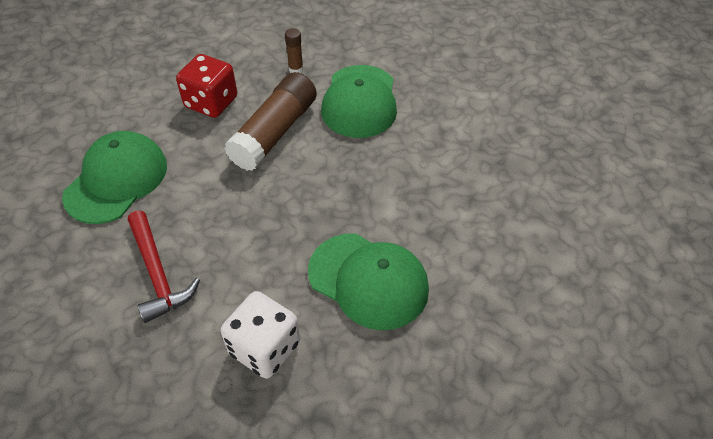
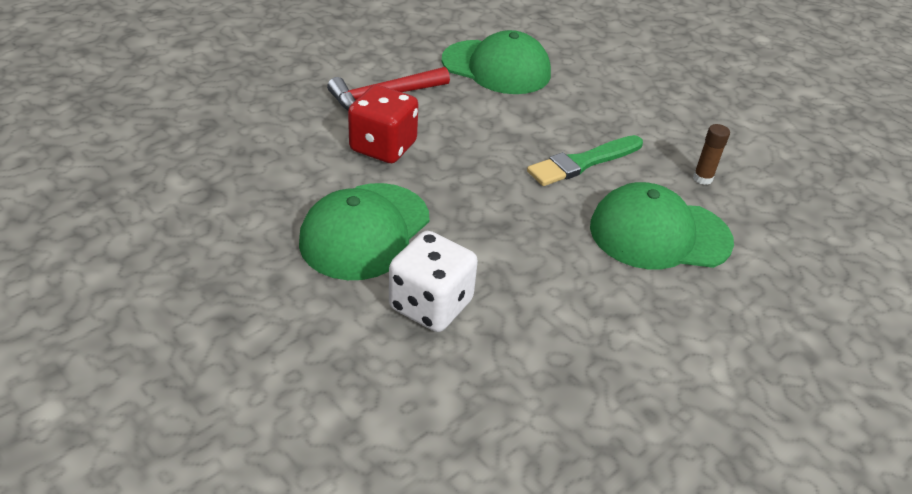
camera: 85 degrees right, 10 degrees down
(211, 102) = (621, 117): red dice -> red dice (383, 147)
(264, 348) = (292, 159): white dice -> white dice (431, 305)
(274, 133) = (583, 162): brown glue stick -> green brush

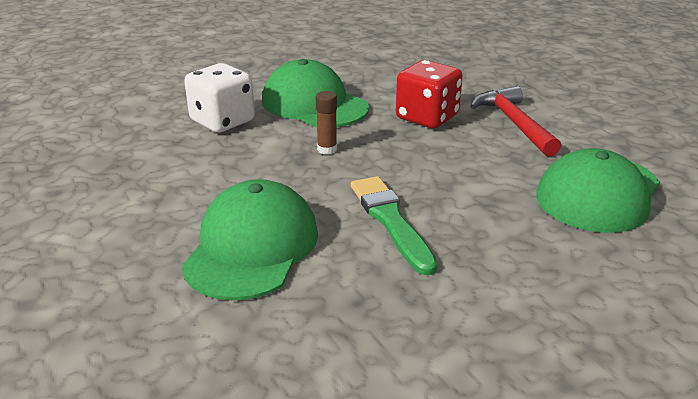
camera: 105 degrees right, 10 degrees down
(702, 178) = (343, 312): brown glue stick -> brown glue stick (327, 149)

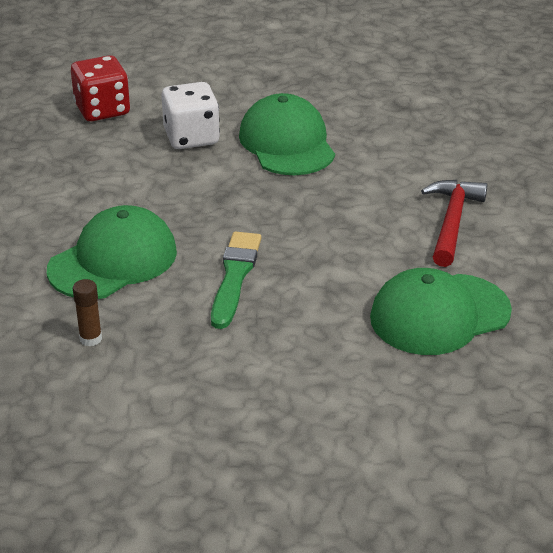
camera: 30 degrees right, 5 degrees up
(327, 149) = (251, 194): brown glue stick -> brown glue stick (90, 339)
(427, 117) = (375, 189): red dice -> red dice (102, 110)

